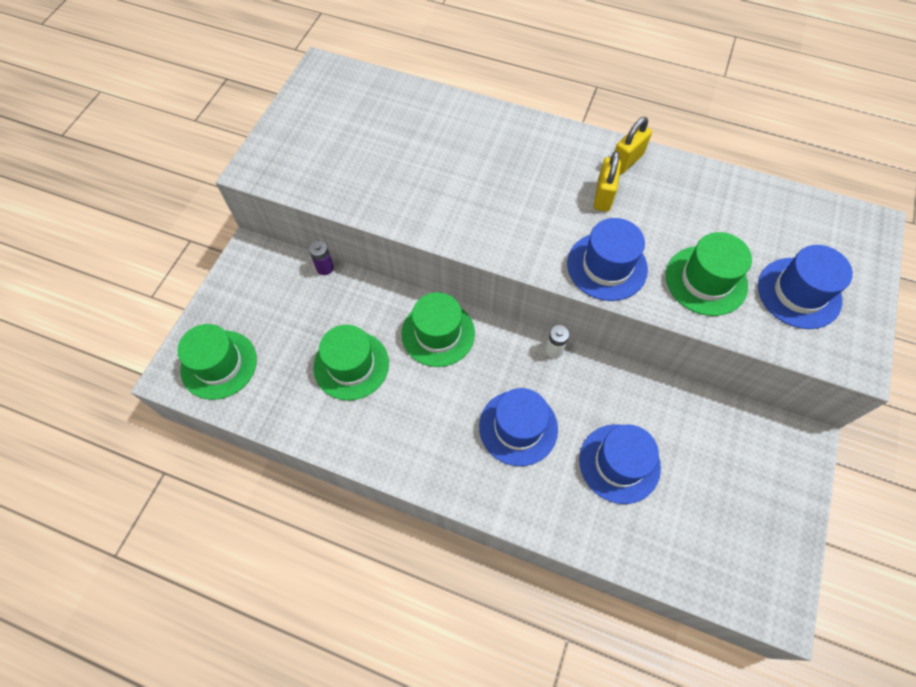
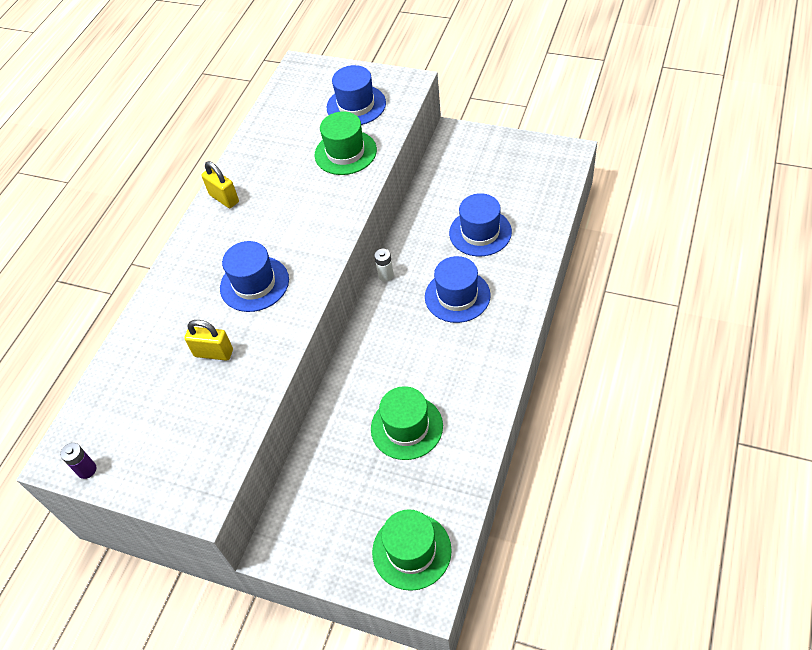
camera: 85 degrees left, 10 degrees down
(325, 268) = (296, 468): purple battery -> purple battery (87, 470)
(438, 333) = (371, 360): green hat -> none
(603, 196) = (260, 213): yellow padlock -> yellow padlock (213, 353)
(607, 266) = (332, 209): blue hat -> blue hat (254, 284)

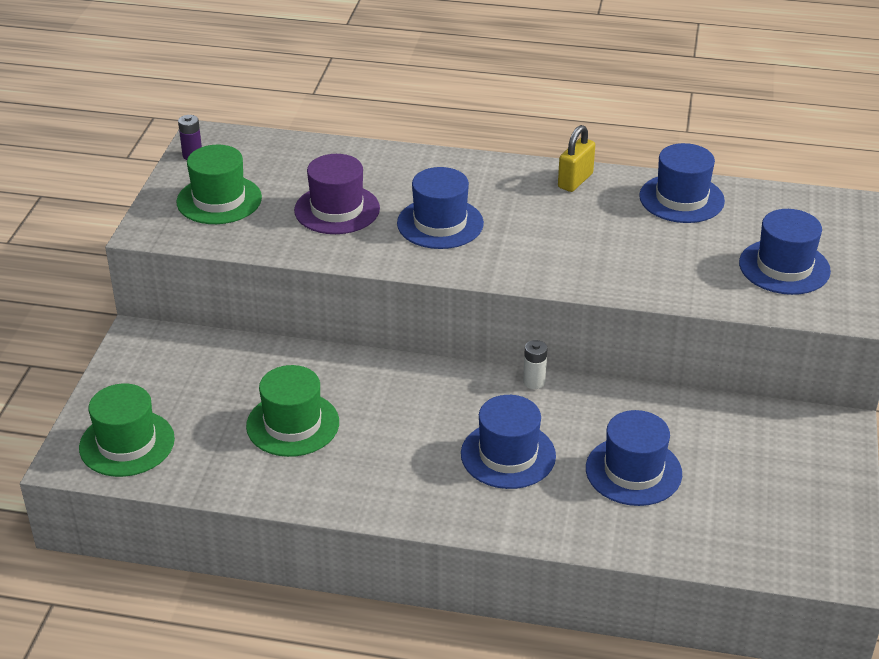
camera: 75 degrees right, 15 degrees down
(213, 353) = (337, 209): yellow padlock -> purple hat
(265, 144) = (681, 199): none -> blue hat
(345, 152) = (683, 268): green hat -> green hat (219, 200)

